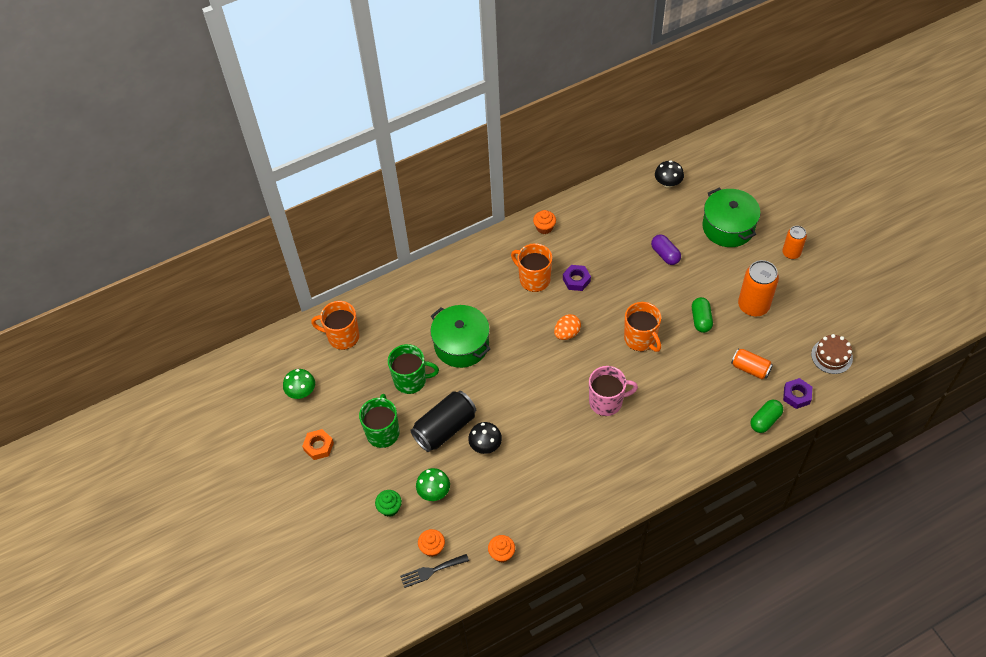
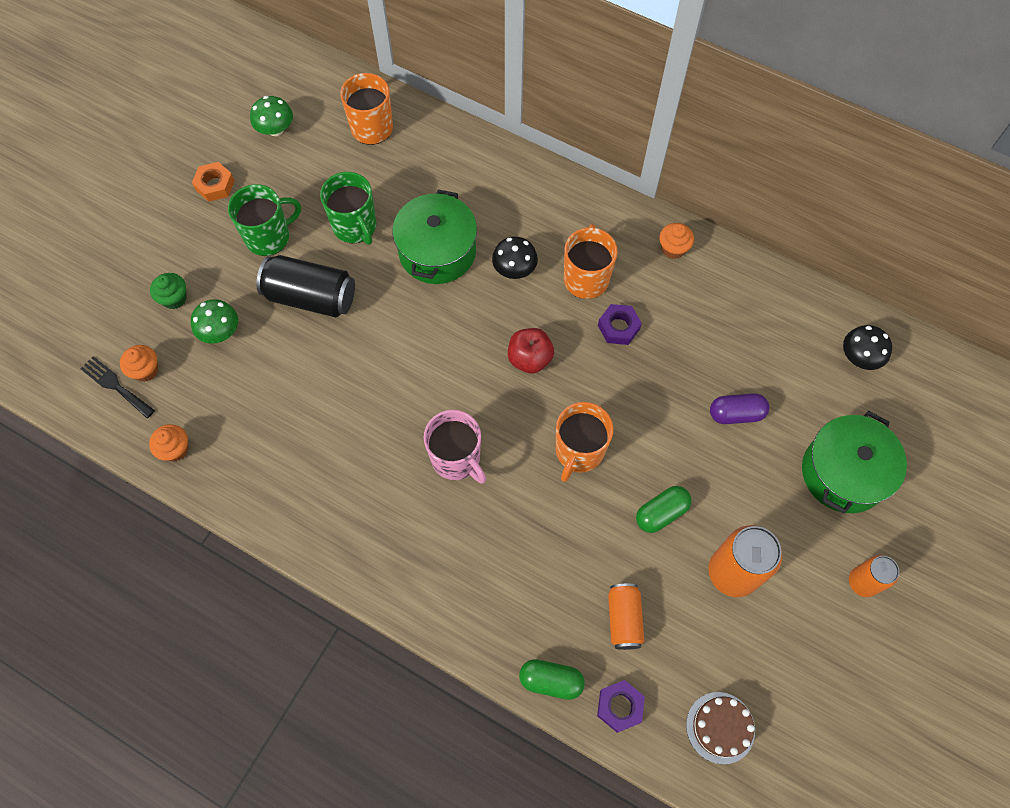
camera: 55 degrees right, 10 degrees up
(485, 445) = (313, 352): black mushroom -> black mushroom (514, 269)
(567, 333) = (529, 359): orange egg -> red apple
(665, 255) = (736, 414): purple capsule -> purple capsule turned 60 degrees clockwise

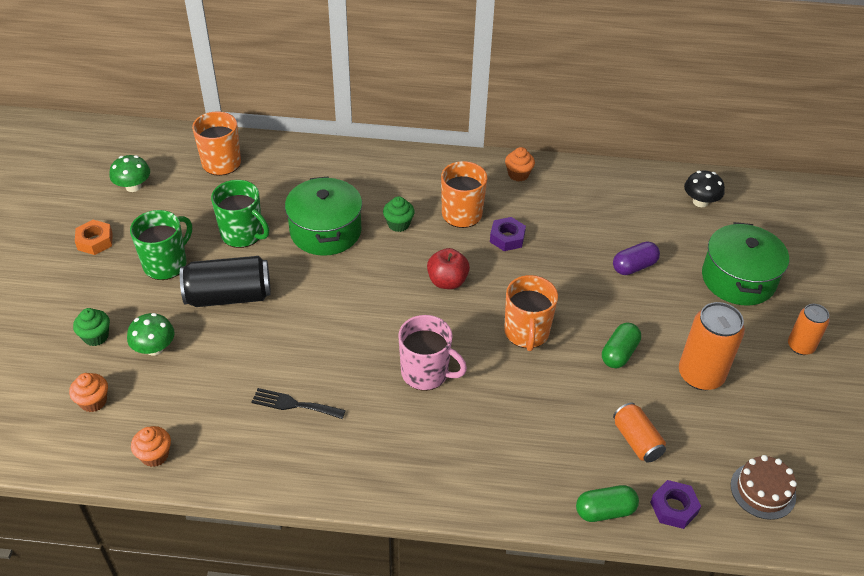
camera: 25 degrees left, 20 degrees down
(115, 385) = (67, 424): black fork -> black fork (294, 404)
(514, 269) = (398, 224): black mushroom -> green cupcake

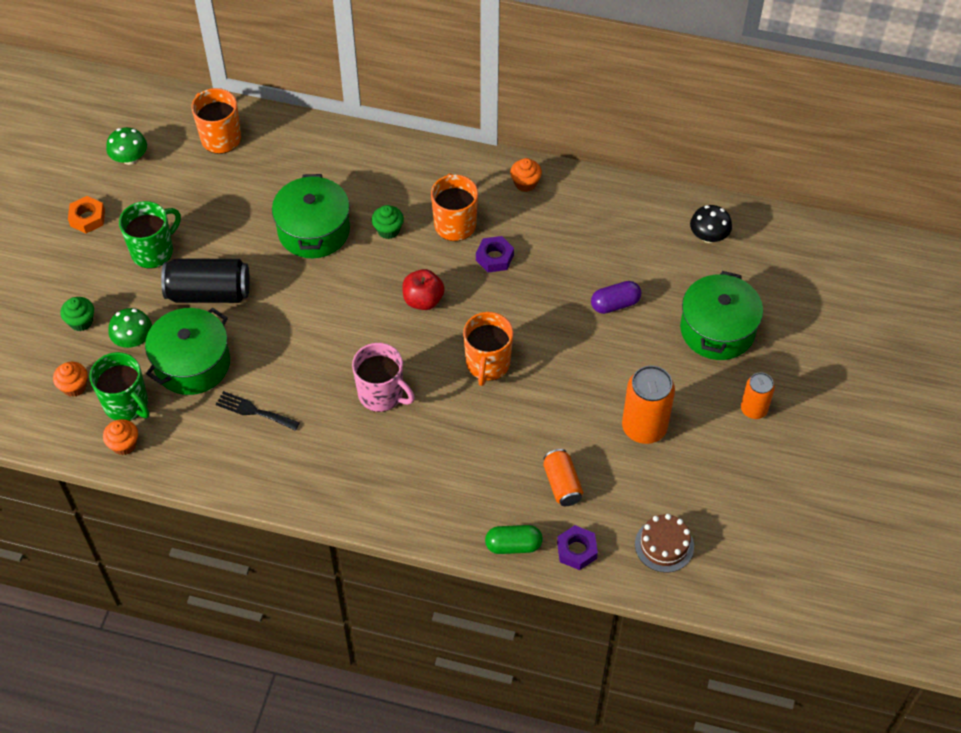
camera: 10 degrees right, 10 degrees up
(220, 364) = (192, 363): none -> green pot
(243, 234) = (231, 225): green mug -> green mug (126, 404)
(619, 353) = (572, 396): green capsule -> none

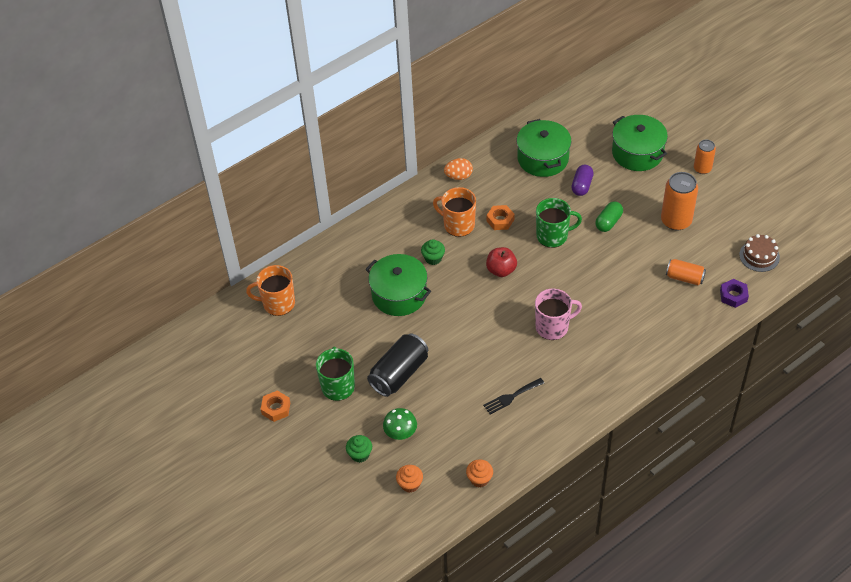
camera: 50 degrees left, 5 degrees down
(126, 404) = (449, 462): green mug -> green mug (553, 236)
(130, 158) = (247, 360): green mushroom -> none
(192, 363) = (447, 410): green pot -> green pot (543, 158)
(487, 364) = (574, 265): orange mug -> none
(494, 257) = (500, 220): purple nut -> orange nut
(513, 545) = (708, 322): green capsule -> green capsule (608, 222)
(525, 183) = (458, 176): orange cupcake -> orange egg
(708, 236) = (571, 120): black mushroom -> none

